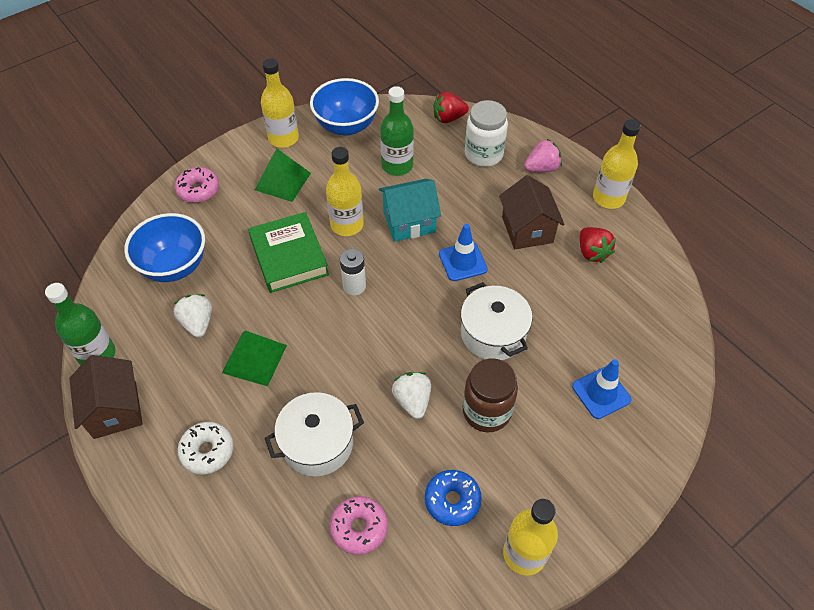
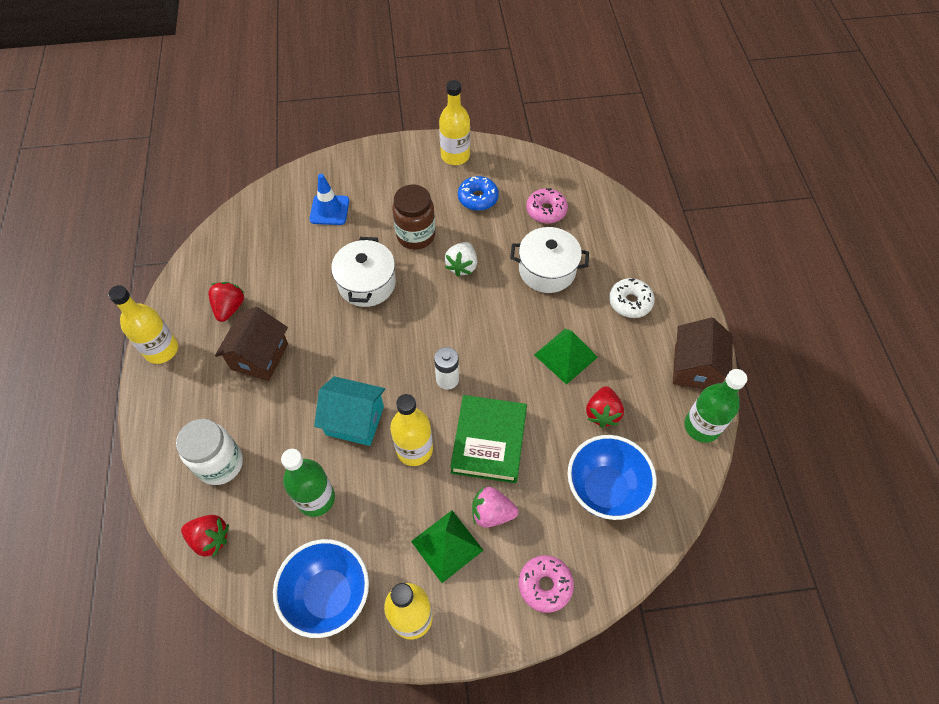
camera: 150 degrees left, 5 degrees up
(197, 323) = (602, 413): white strawberry -> red strawberry
(463, 261) = (340, 355): blue traffic cone -> none
(541, 168) = (183, 415): pink strawberry -> pink strawberry (492, 513)

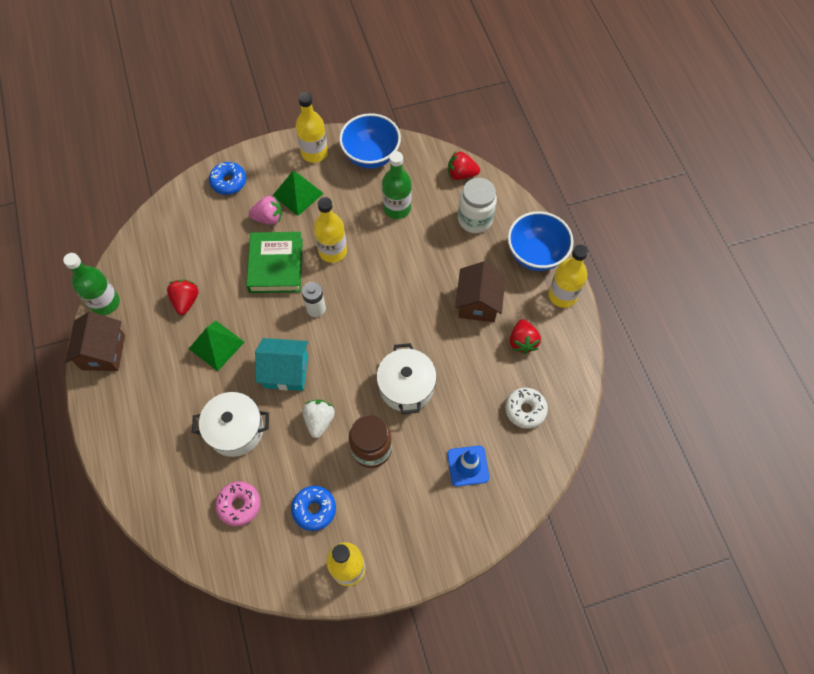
camera: 170 degrees right, 5 degrees up
(354, 420) = (384, 265): turquoise house -> turquoise house (286, 372)
(545, 585) = (229, 182): pink donut -> blue donut
(604, 489) = (186, 246): blue bowl -> blue bowl (535, 255)
(630, 302) = (156, 408): white donut -> white donut (525, 410)

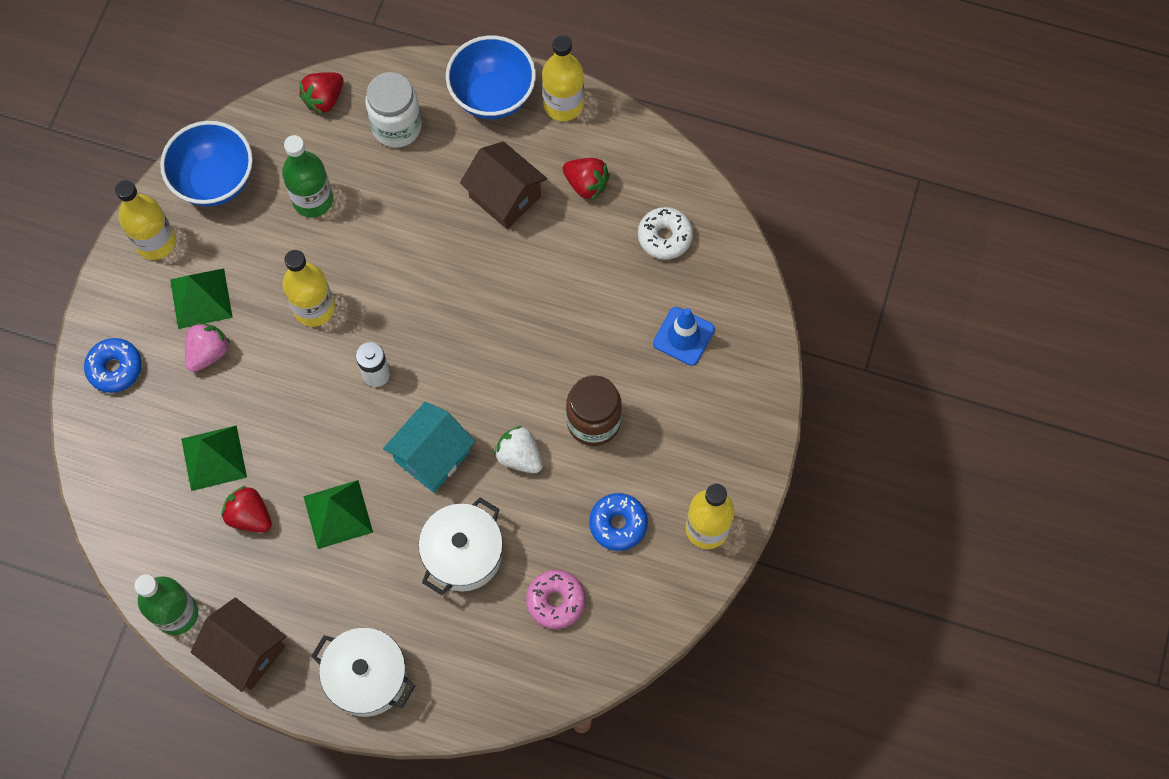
camera: 55 degrees left, 5 degrees up
(209, 261) = (213, 457): none -> green pyramid
(276, 265) = (282, 384): green book -> none
(406, 386) = (547, 339): white pot -> white pot (367, 677)

